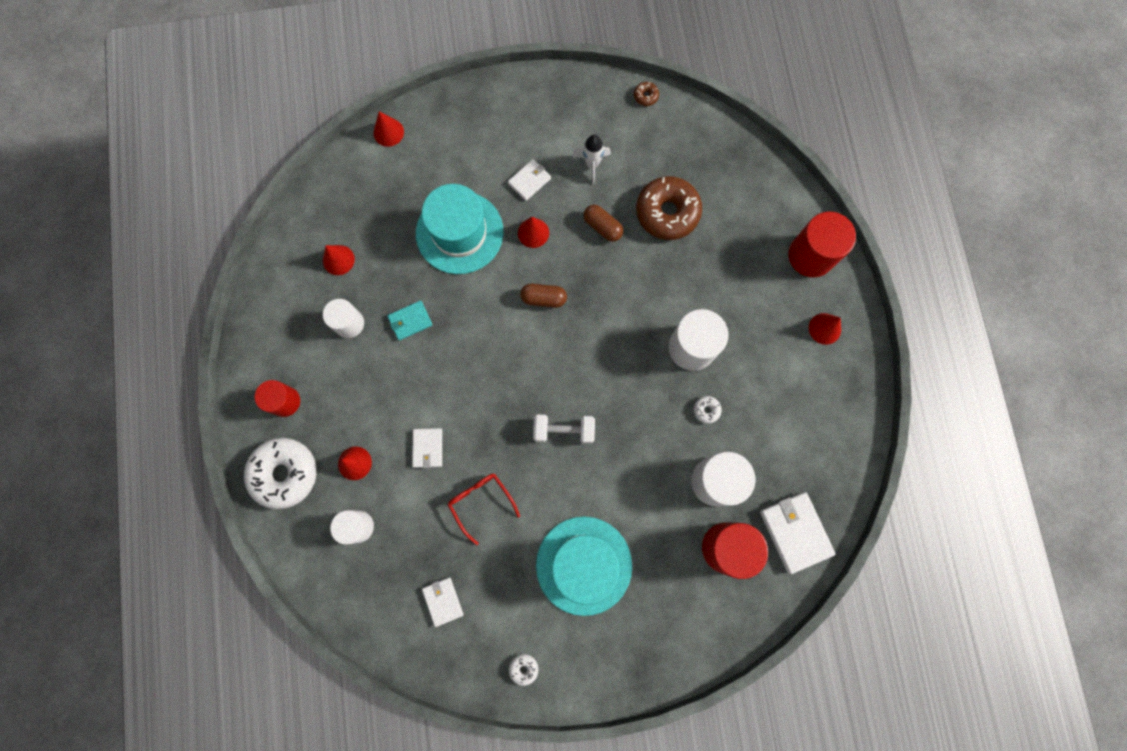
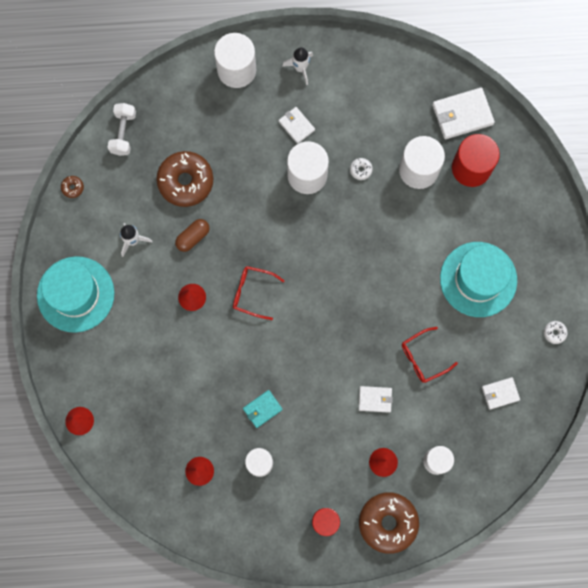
camera: 85 degrees left, 0 degrees up
(285, 473) = (388, 522): white donut -> brown donut
(410, 321) = (262, 409): turquoise wallet -> turquoise wallet turned 75 degrees clockwise
(459, 232) = (185, 361): turquoise hat -> turquoise hat (75, 294)
(529, 181) = (142, 296): white wallet -> white wallet (296, 125)
(543, 298) = (253, 293): brown capsule -> red glasses
(564, 430) = (369, 285): white dumbbell -> white dumbbell (123, 133)
(811, 255) = (236, 70): red cylinder -> white cylinder
(824, 328) = (300, 68): red cone -> white rocket

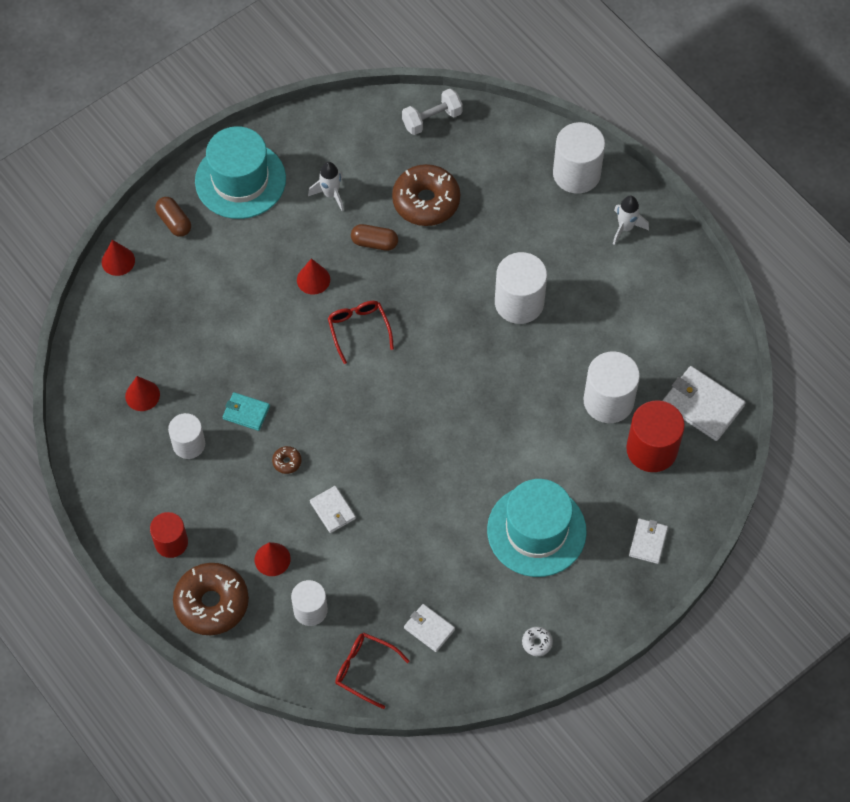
camera: 55 degrees right, 15 degrees down
(73, 188) = (343, 112): brown donut -> brown donut (287, 462)
(76, 361) = (174, 222): none -> brown capsule
(296, 125) = (563, 261): white wallet -> white wallet (648, 542)
(361, 170) = (564, 347): white donut -> none
(423, 357) = (411, 529): red glasses -> red glasses (365, 670)

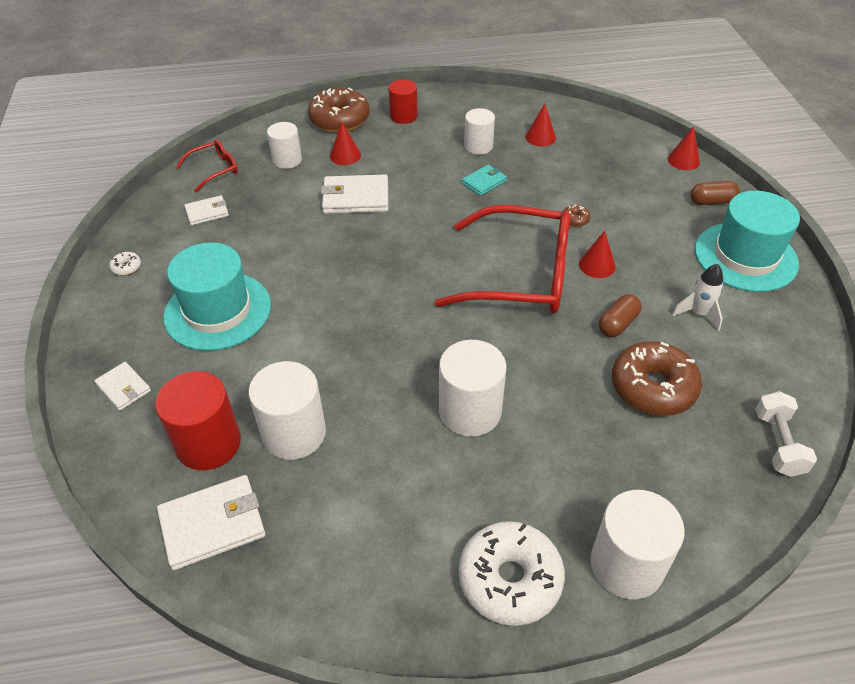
camera: 120 degrees right, 15 degrees down
(287, 462) = (420, 188): brown donut -> brown donut (575, 219)
(333, 510) = (355, 198): white wallet -> white wallet, size x1.71
(359, 330) = (519, 275): red glasses -> red glasses, size x2.16
(625, 227) = (510, 579): white rocket -> white donut

